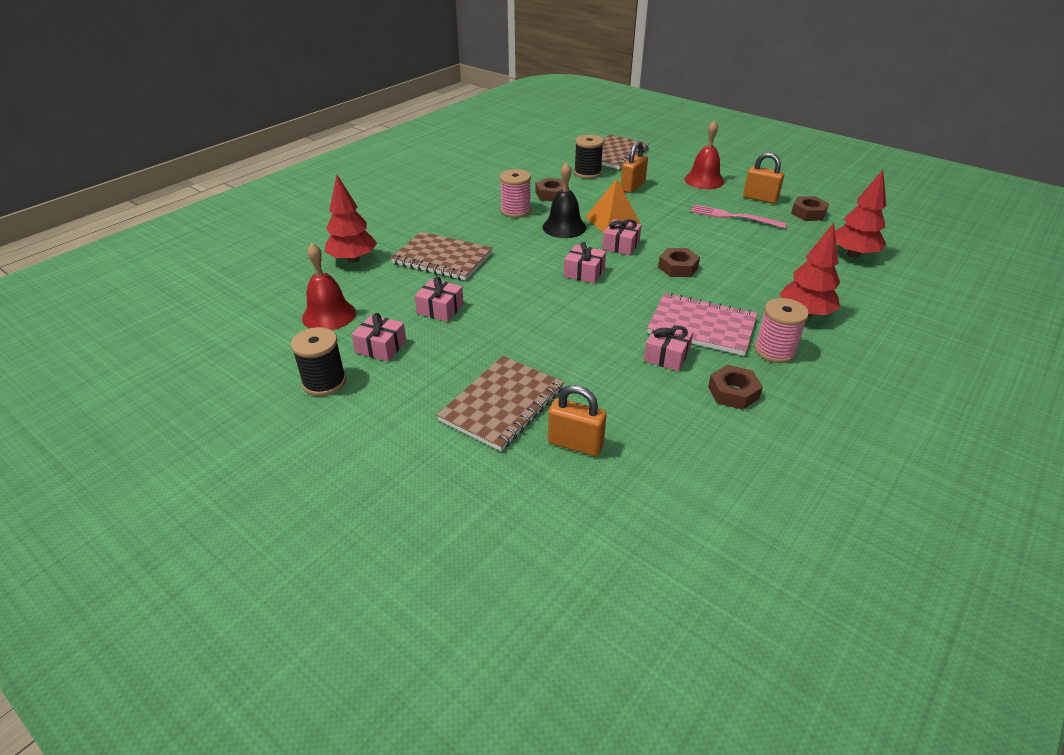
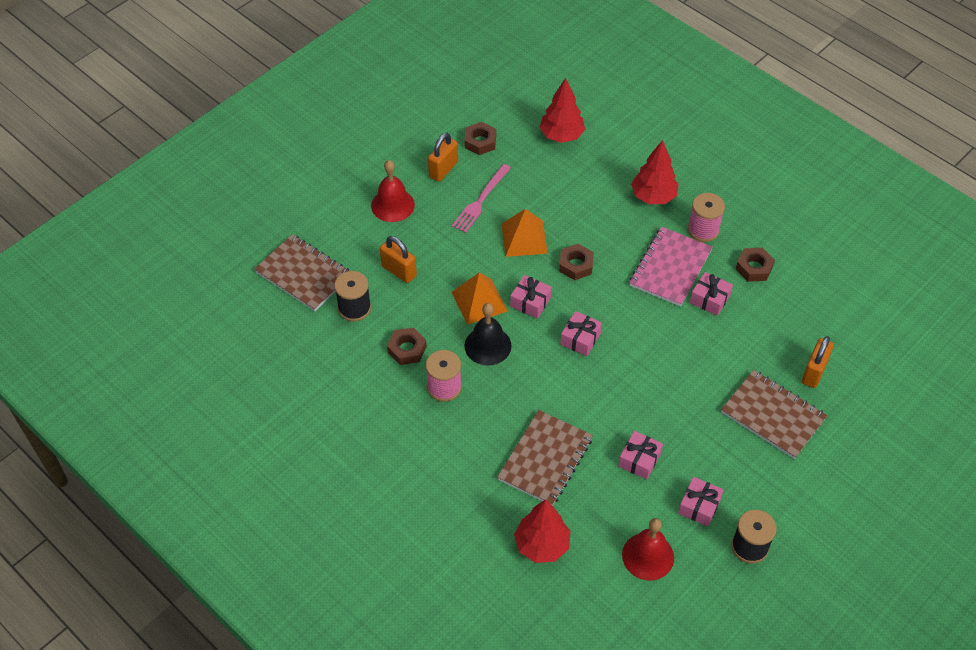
camera: 85 degrees left, 15 degrees up
(698, 239) = (524, 238): none -> orange pyramid

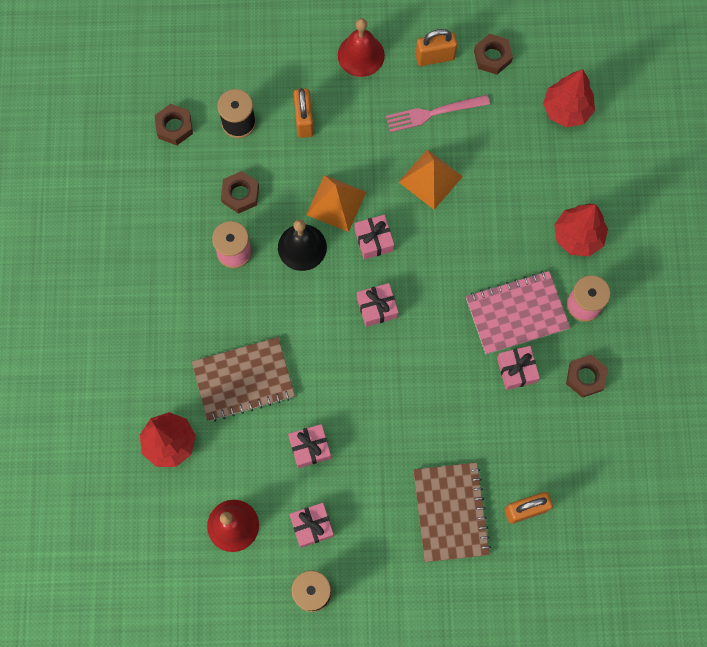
camera: 45 degrees right, 20 degrees up
(303, 274) = (232, 58): brown notebook -> none
(576, 265) = (444, 241): brown nut -> brown nut (174, 127)

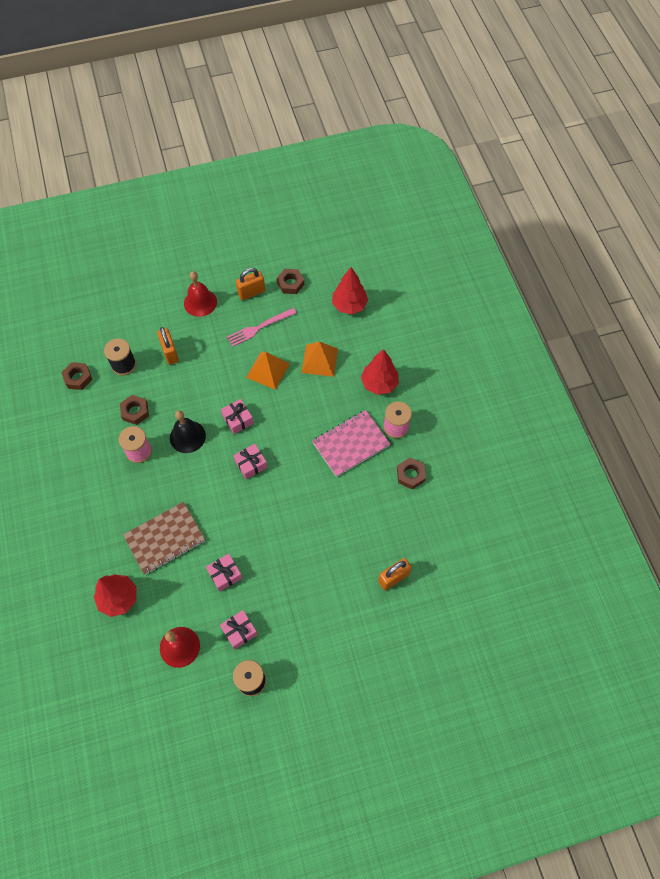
camera: 15 degrees left, 10 degrees down
(336, 203) = (205, 401): orange pyramid -> orange pyramid (319, 360)
(450, 512) = (339, 594): brown notebook -> none
(516, 370) = (361, 482): pink gift -> none

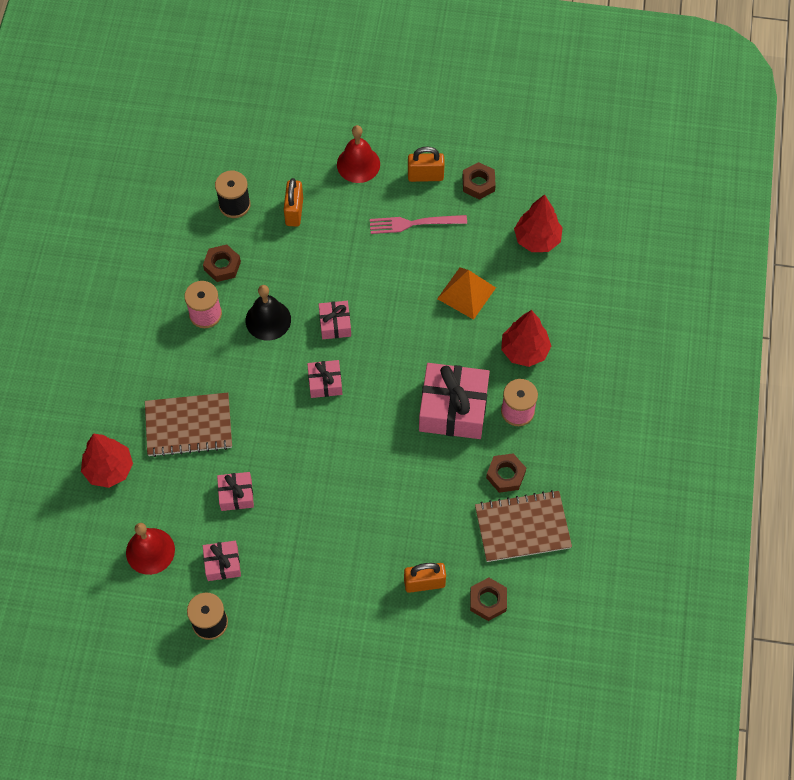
camera: 25 degrees right, 0 degrees up
(78, 378) = (176, 199): brown nut -> brown nut (488, 601)
(268, 370) = (398, 280): orange pyramid -> none
(351, 444) = (453, 409): pink notebook -> pink gift
(441, 507) = (522, 527): none -> brown notebook

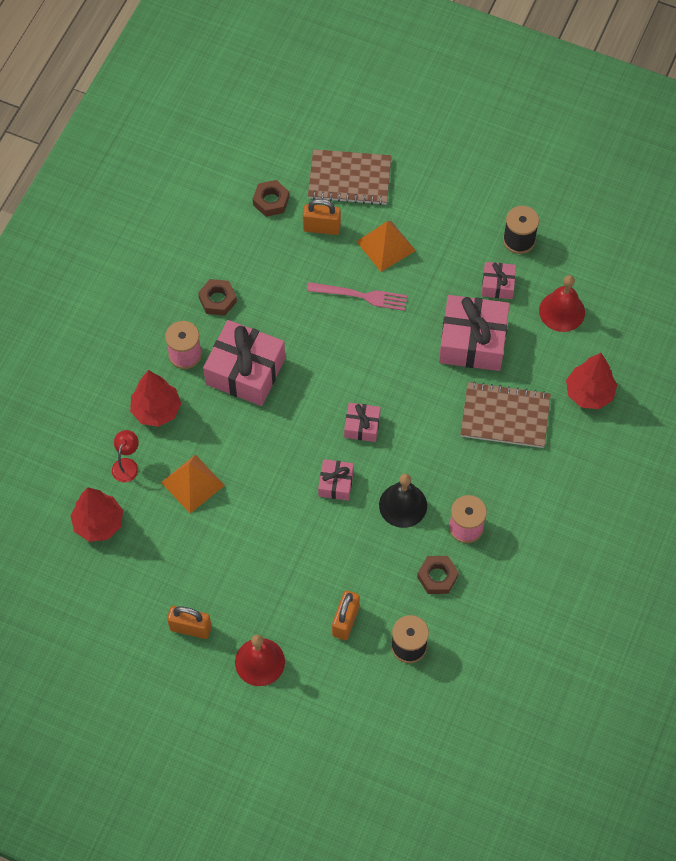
camera: 165 degrees left, 0 degrees up
(236, 495) = (472, 341): pink gift -> pink gift, size x1.96
(351, 579) = (386, 245): none -> orange pyramid
(414, 223) = (221, 574): pink fork -> pink fork (361, 296)
(478, 183) = (136, 604): brown nut -> none
(522, 527) = (219, 252): brown notebook -> brown notebook (349, 179)
(532, 295) = (127, 465): none -> red lamp

